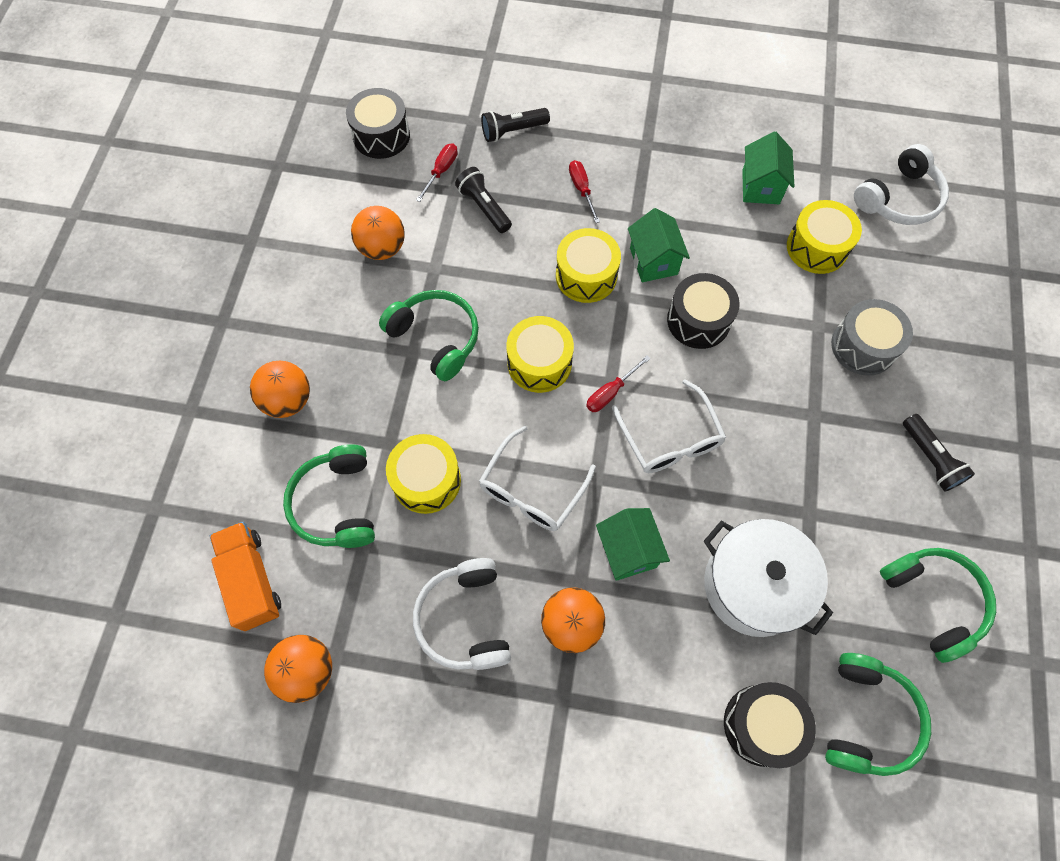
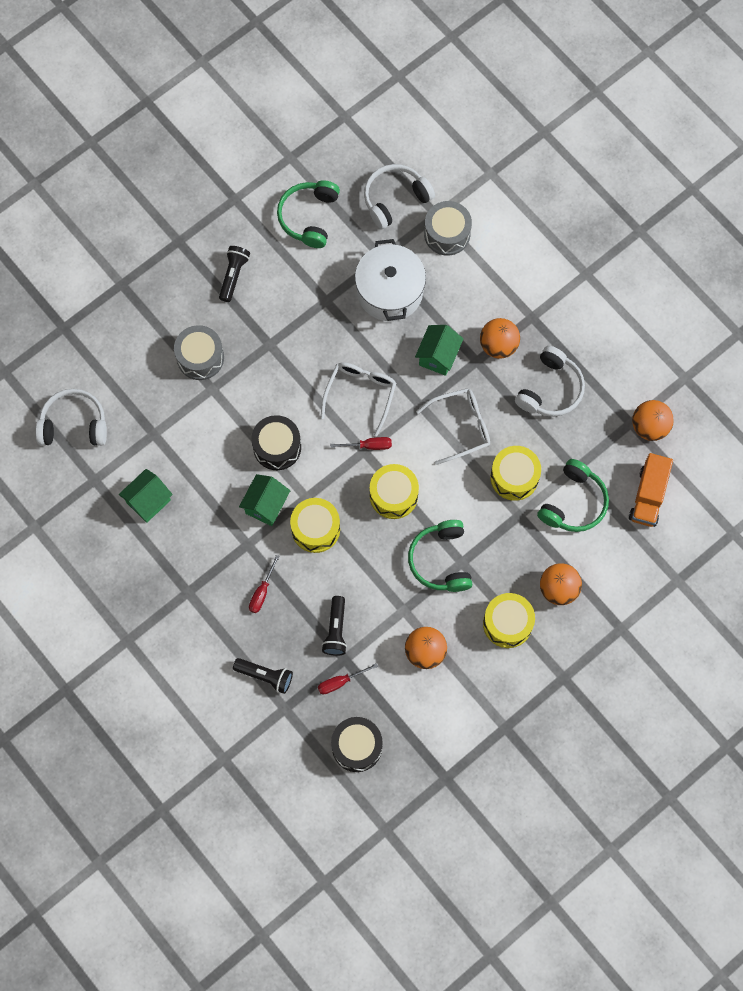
camera: 140 degrees left, 5 degrees up
(762, 725) = (447, 234): black drum -> grey drum
(817, 247) = (159, 434): yellow drum -> yellow drum (507, 623)
(866, 718) = (395, 199): green headphones -> white headphones

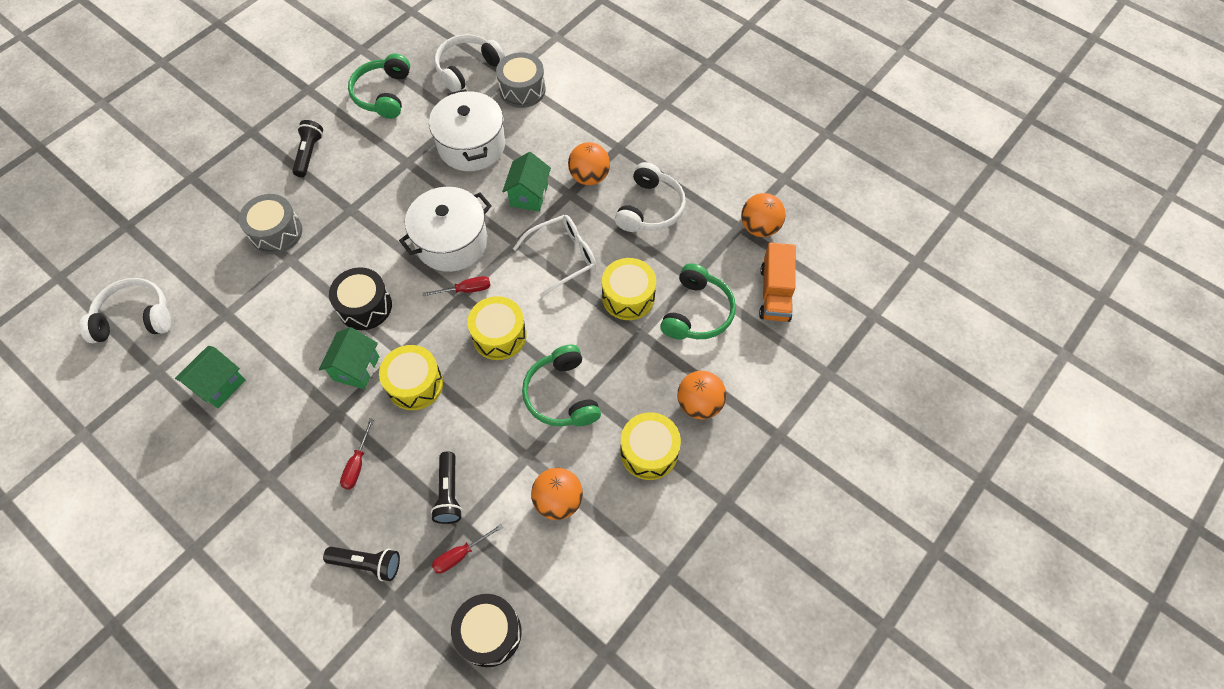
camera: 10 degrees left, 10 degrees down
(360, 394) = (451, 242): white glasses -> white pot

